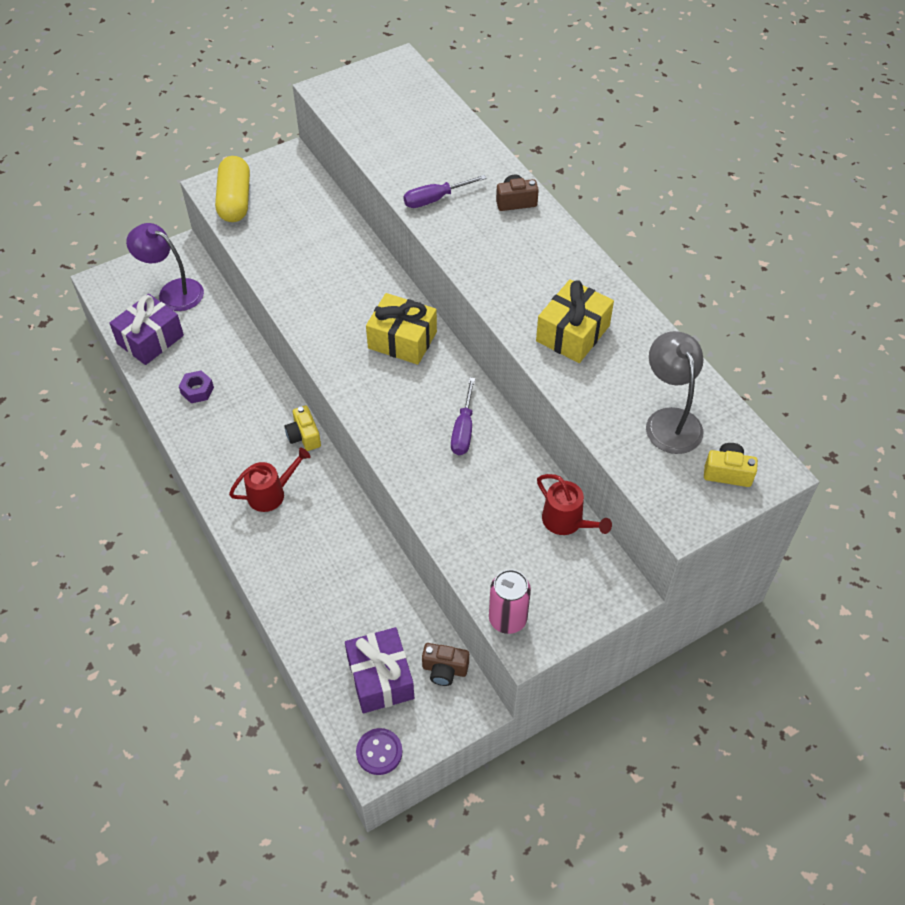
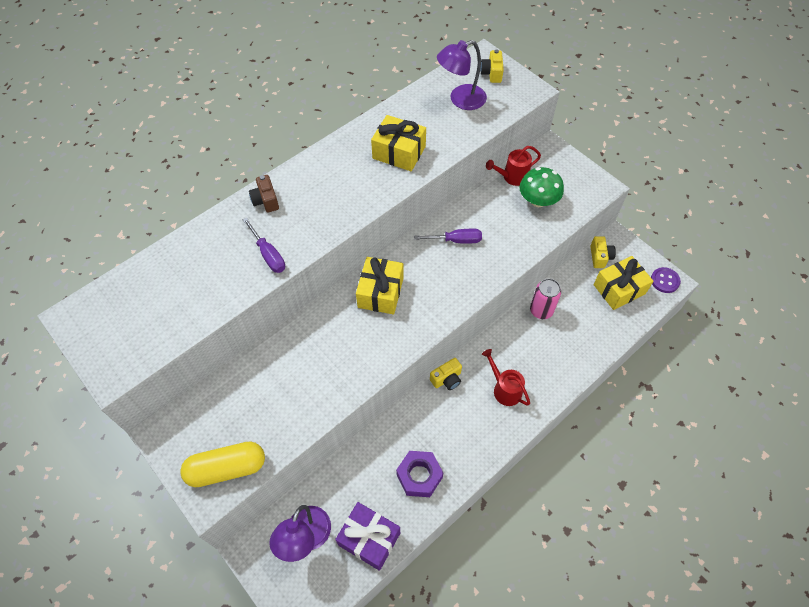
camera: 100 degrees left, 5 degrees up
(197, 390) = (419, 476): purple nut -> purple nut, size x1.59
(380, 678) = (619, 289): purple gift -> yellow gift
(444, 669) = (600, 257): brown camera -> yellow camera
(507, 619) = (590, 197): pink can -> pink can (541, 310)
(515, 545) = (538, 200): none -> green mushroom
(567, 522) = (512, 177): red watering can -> red watering can turned 150 degrees counterclockwise
(670, 420) = (460, 100): grey lamp -> purple lamp

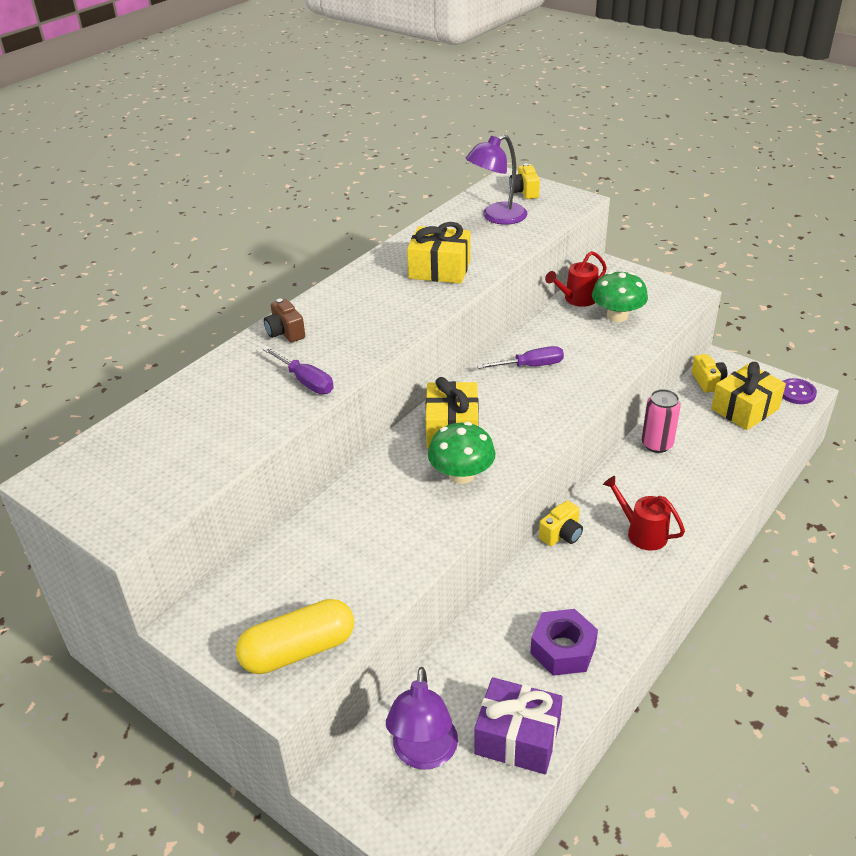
camera: 10 degrees left, 20 degrees down
(375, 337) = (461, 475): none -> green mushroom

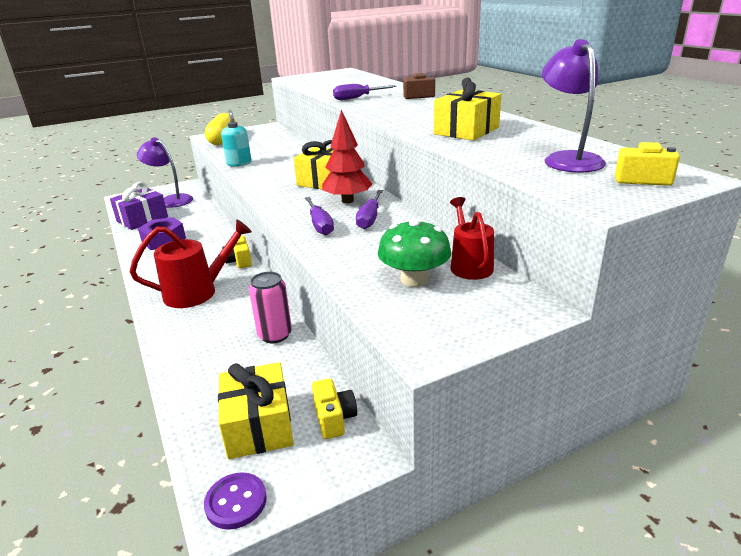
camera: 115 degrees right, 10 degrees down
(422, 548) = (239, 163): none -> turquoise soap dispenser
(461, 475) = (279, 178): green mushroom -> none
(497, 393) = (347, 201): none -> red tree
(567, 390) = (320, 225): none -> purple screwdriver
(642, 533) = (197, 292): red watering can -> red watering can, size x1.50
(707, 381) = (334, 418): yellow camera -> yellow camera turned 120 degrees counterclockwise

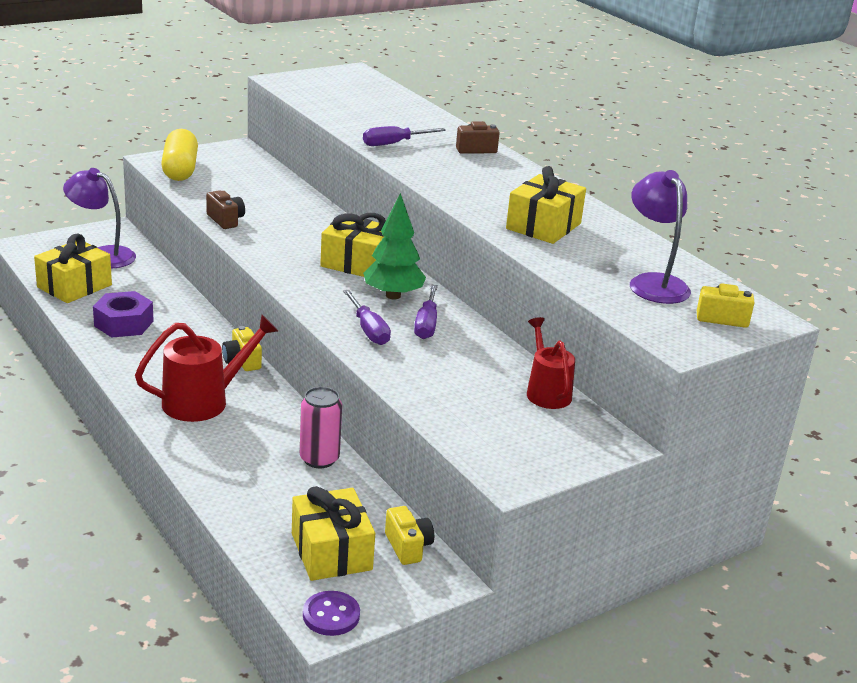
camera: 10 degrees left, 0 degrees up
(142, 219) = (74, 286): purple gift -> yellow gift
(239, 163) = (226, 220): turquoise soap dispenser -> brown camera
(347, 201) = (393, 295): red tree -> green tree
(414, 279) = (490, 406): green mushroom -> none

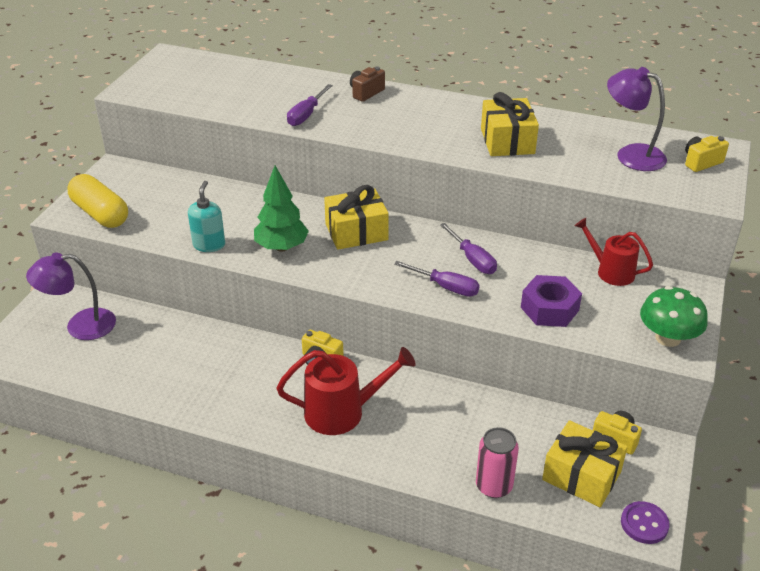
camera: 35 degrees left, 10 degrees up
(74, 286) = (99, 369): yellow gift -> none
(124, 323) = (189, 380): purple nut -> purple nut (549, 309)
(204, 401) = (342, 412): red watering can -> red watering can turned 60 degrees clockwise
(226, 220) = (209, 245): brown camera -> turquoise soap dispenser
(319, 459) = (479, 408): pink can -> pink can (494, 486)
(393, 295) = (419, 247): green tree -> green tree (281, 247)
(515, 460) = (668, 338): none -> green mushroom

